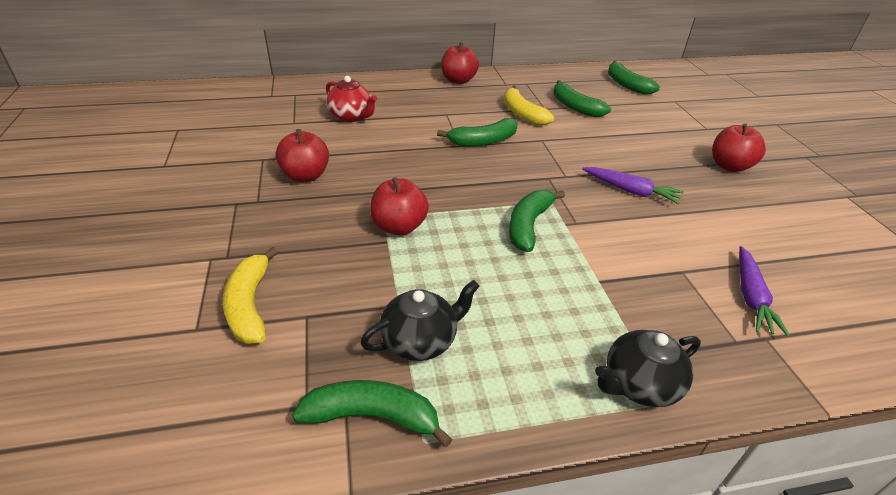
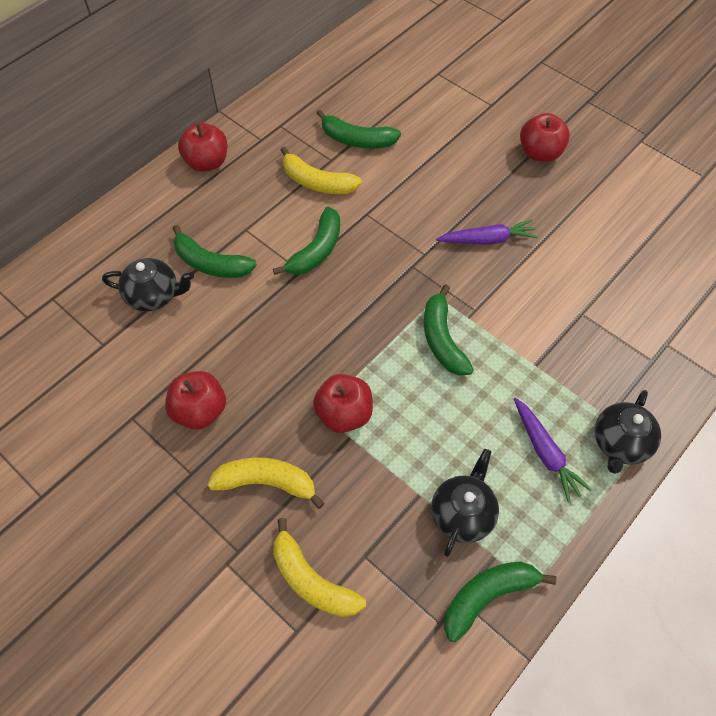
camera: 35 degrees left, 20 degrees up
(296, 232) = (267, 483): none -> yellow banana
(351, 116) = (154, 295): red teapot -> black teapot
(626, 85) = (377, 70): green banana -> green banana (211, 263)
(751, 296) = (637, 308): purple carrot -> purple carrot (545, 453)

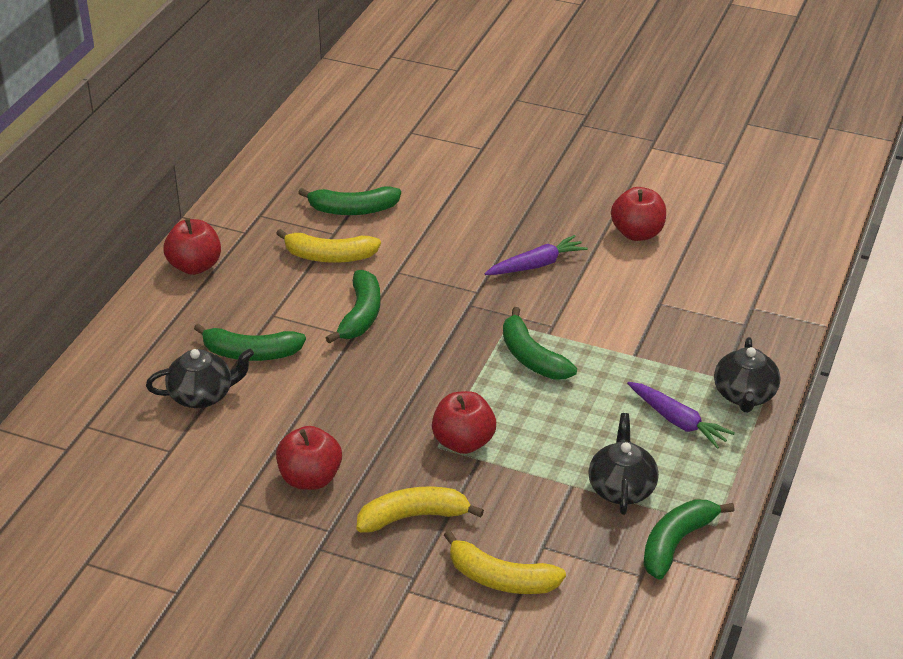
camera: 20 degrees left, 20 degrees down
(540, 153) = (554, 180): red apple -> red apple (637, 233)

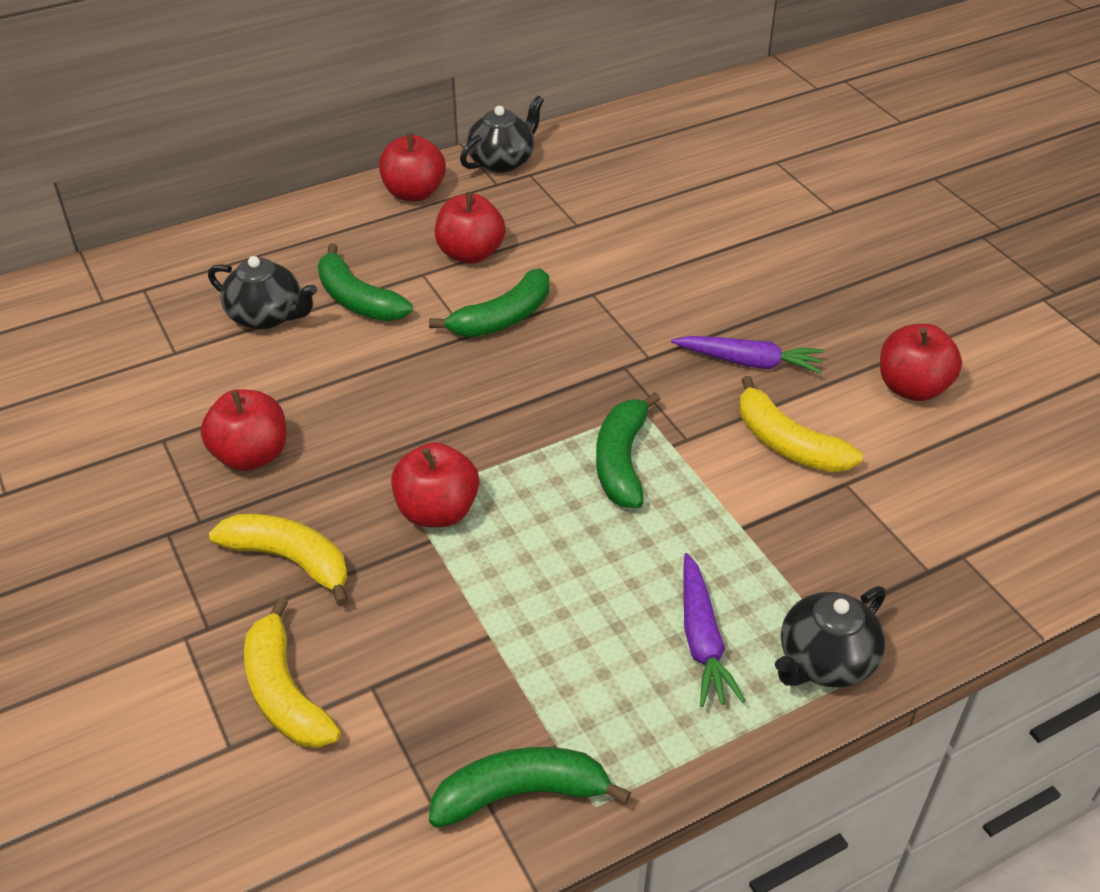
camera: 40 degrees right, 5 degrees up
(287, 286) = (470, 254): none -> red apple
(329, 256) = (545, 244): yellow banana -> yellow banana (787, 443)
(353, 209) = (624, 210): green banana -> none
(621, 488) = (539, 678): black teapot -> black teapot (502, 161)

